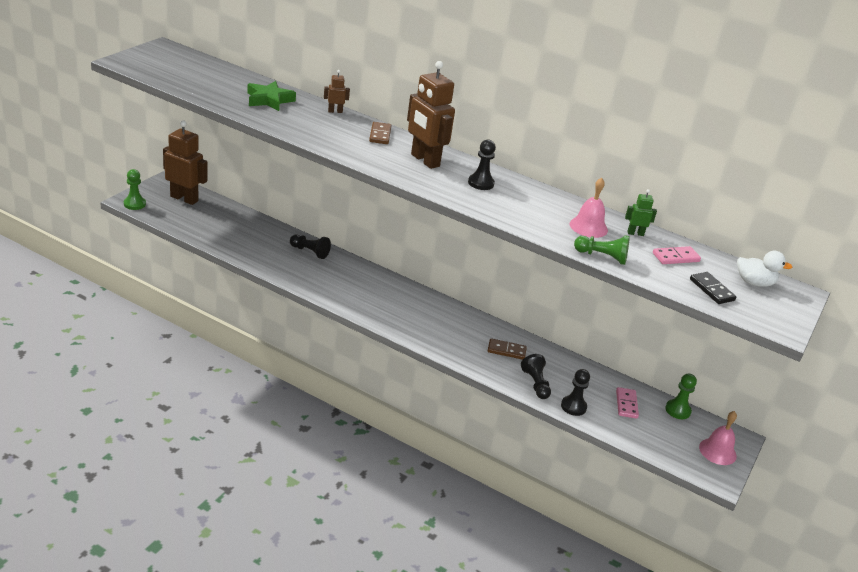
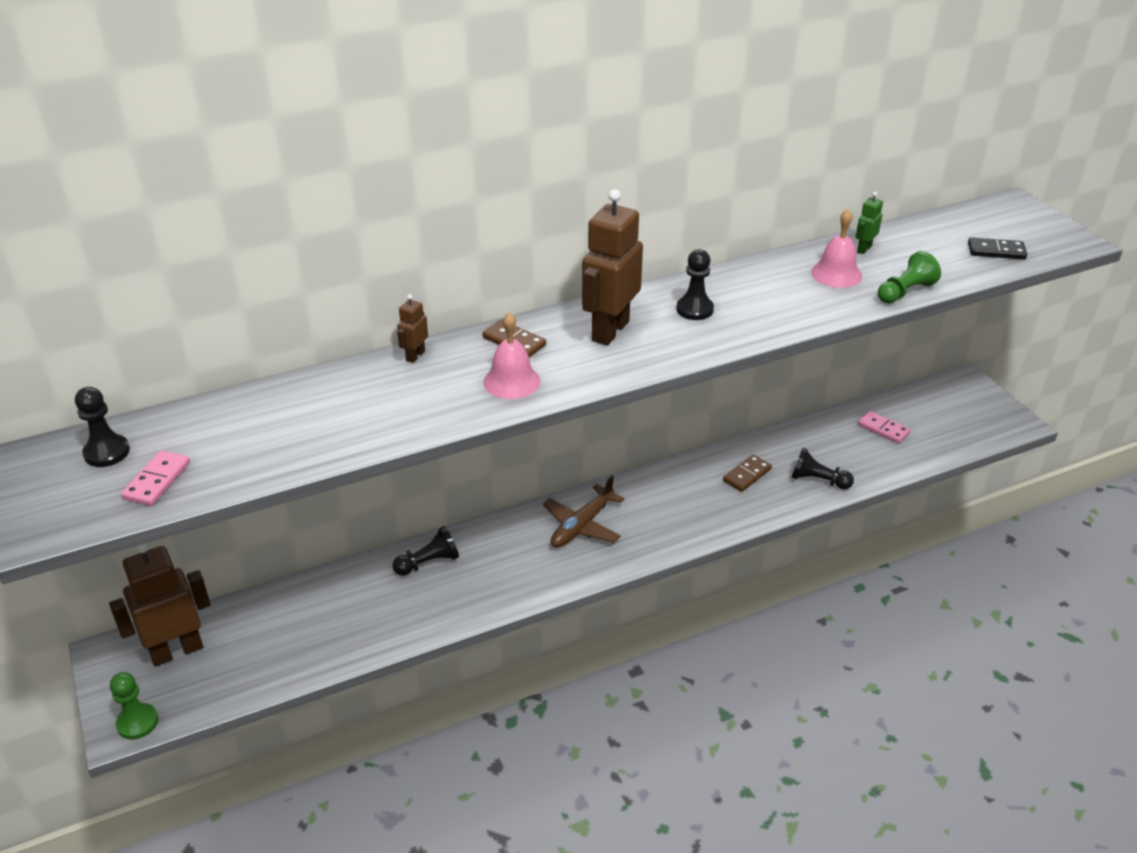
camera: 50 degrees left, 5 degrees up
(269, 100) = (329, 406): green star -> none
(392, 296) = (582, 525): none -> brown plane
(424, 160) = (610, 331): brown robot -> brown robot turned 120 degrees clockwise
(573, 406) = (869, 470): black pawn -> black pawn (107, 452)
(676, 257) = (924, 245): pink domino -> pink domino (157, 481)
(677, 410) = (908, 398): green pawn -> none
(717, 451) = (980, 404): pink bell -> pink bell (511, 381)
(754, 283) = (990, 220): white duck -> none

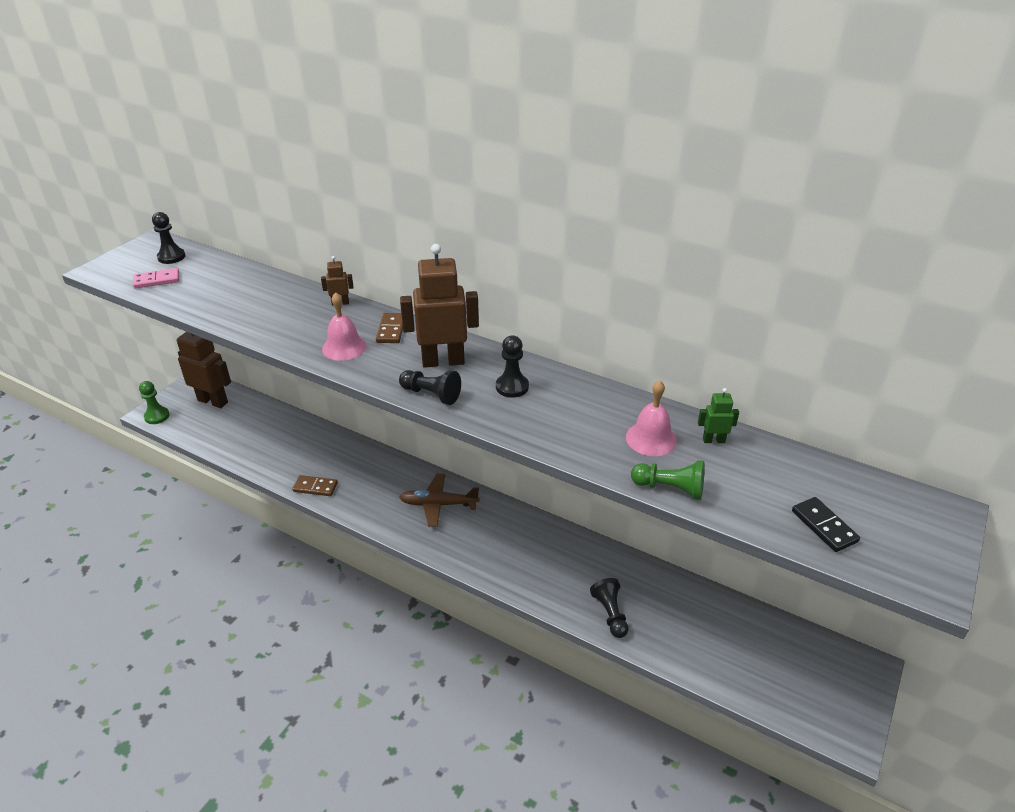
camera: 55 degrees right, 0 degrees up
(428, 563) = (347, 454): black pawn -> black pawn (431, 394)
(747, 475) = (574, 567): brown domino -> brown domino (315, 487)
(883, 429) = (724, 631): pink domino -> none

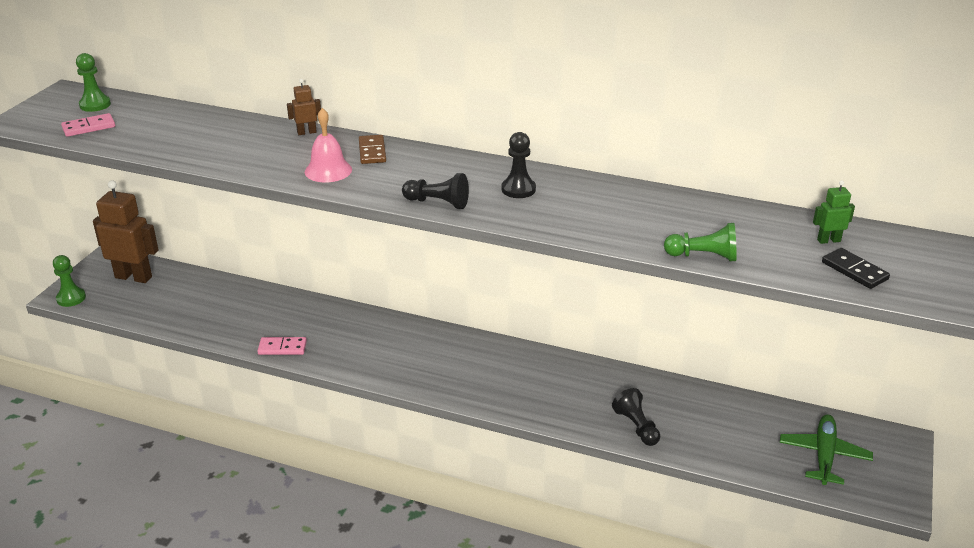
camera: 10 degrees left, 5 degrees down
(171, 257) = (95, 105): black pawn -> green pawn
(315, 487) = (282, 348): brown domino -> pink domino
(439, 504) = (426, 349): brown plane -> none
(443, 361) = (438, 174): brown robot -> none
(651, 438) = (671, 219): pink bell -> none
(713, 440) = (732, 215): green robot -> green robot (828, 240)
(785, 673) = (824, 455): none -> green plane

